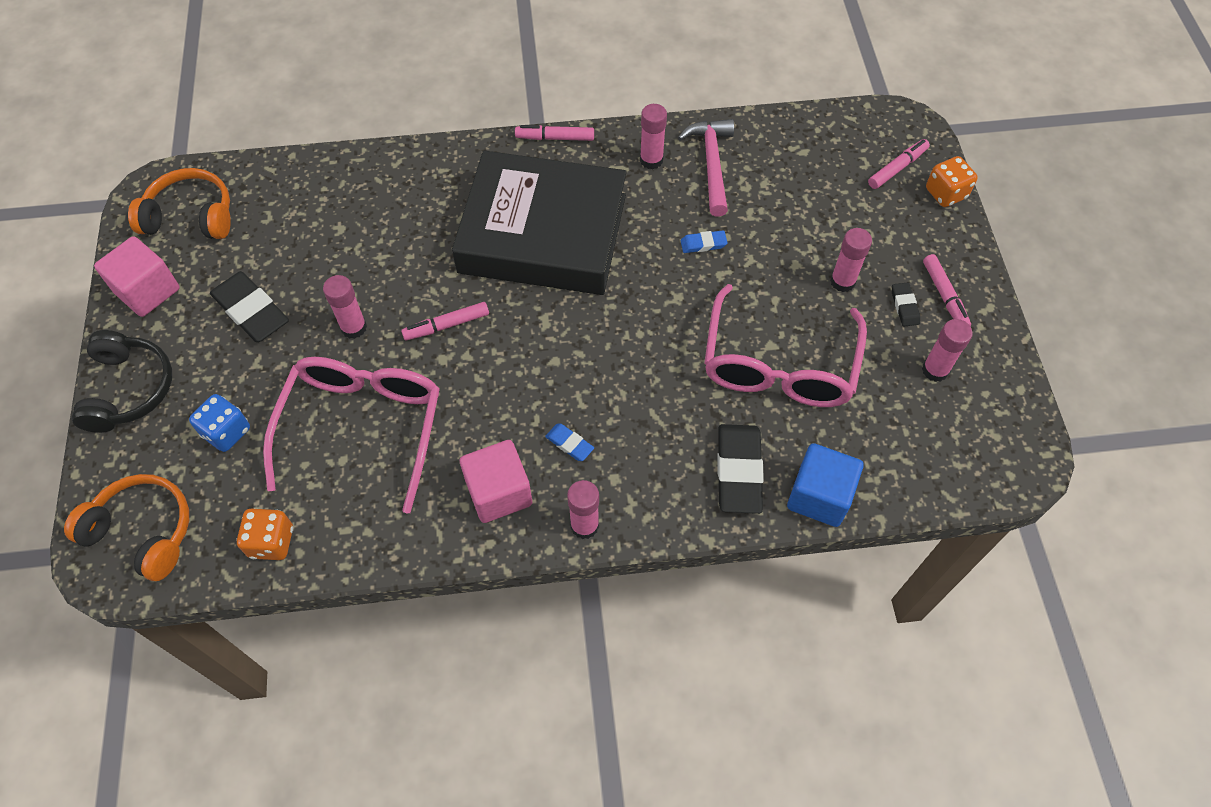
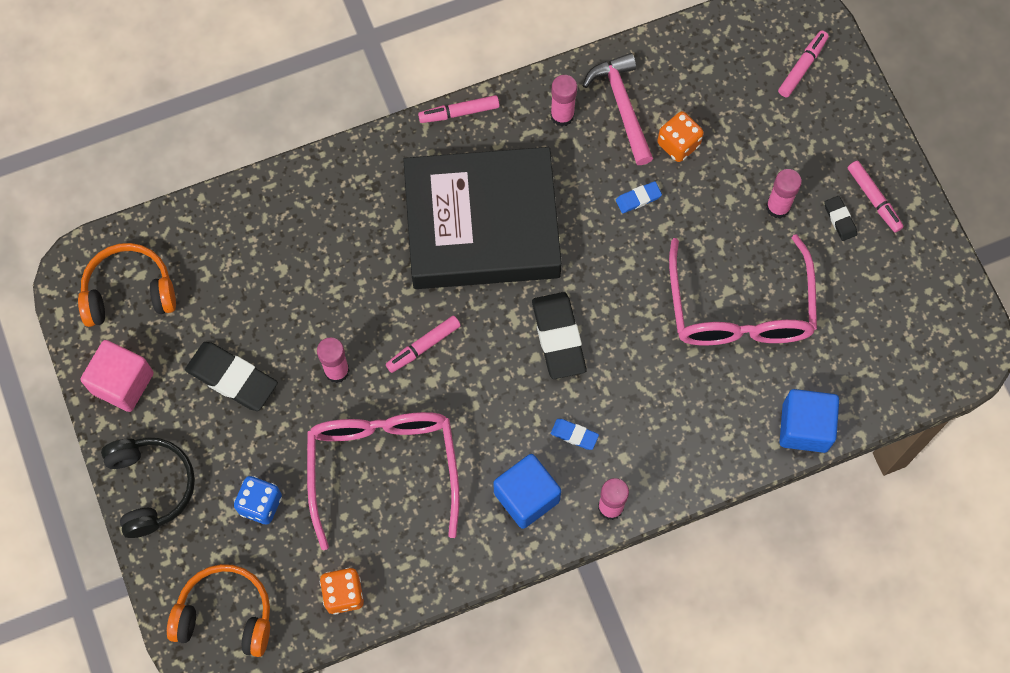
camera: 15 degrees left, 10 degrees up
(499, 492) = (526, 497): pink cube -> blue cube
(738, 471) = (730, 422): black eraser -> black eraser (558, 337)
(935, 370) = (880, 279): pink glue stick -> none
(945, 193) = (854, 85): orange dice -> orange dice (678, 144)

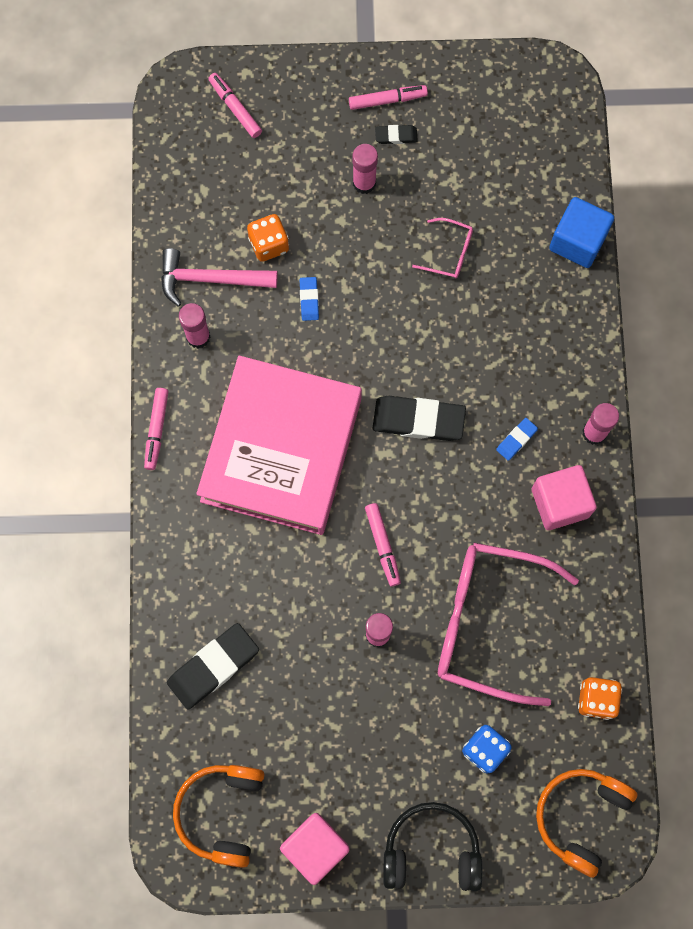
camera: 70 degrees left, 5 degrees up
(232, 378) = (349, 737): black eraser -> black eraser (213, 667)
(482, 225) = (281, 449): black book -> pink book
(526, 497) = (560, 502): blue cube -> pink cube
(740, 309) = (449, 253): pink glasses -> pink glasses, size x0.43

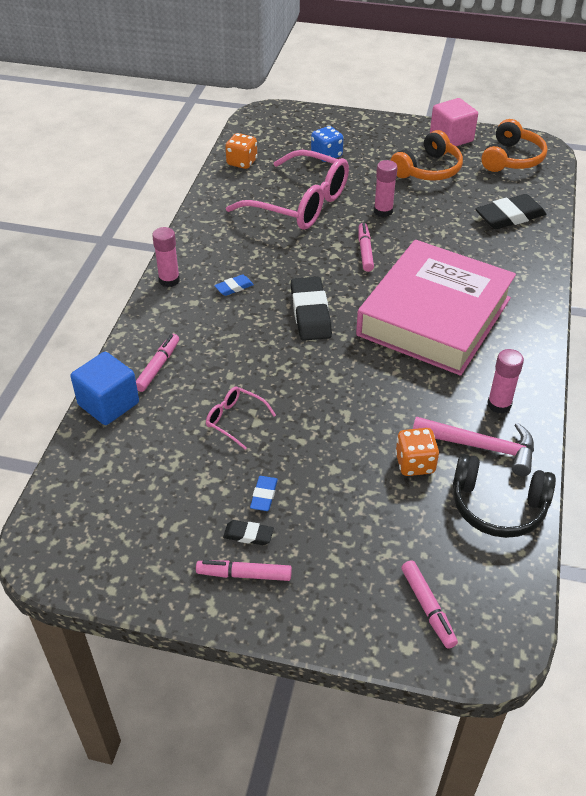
camera: 165 degrees left, 30 degrees down
(156, 430) = (545, 348): pink marker -> pink marker (158, 367)
(309, 300) = (384, 411): blue eraser -> blue eraser (264, 495)
(364, 183) = (299, 497): pink glue stick -> none
(418, 420) = (310, 313): black eraser -> black eraser turned 60 degrees clockwise
(431, 850) = (376, 126): black headphones -> black headphones (497, 506)
(560, 502) = (217, 249): pink cube -> none
(580, 816) = (277, 124): orange headphones -> orange headphones (428, 170)

